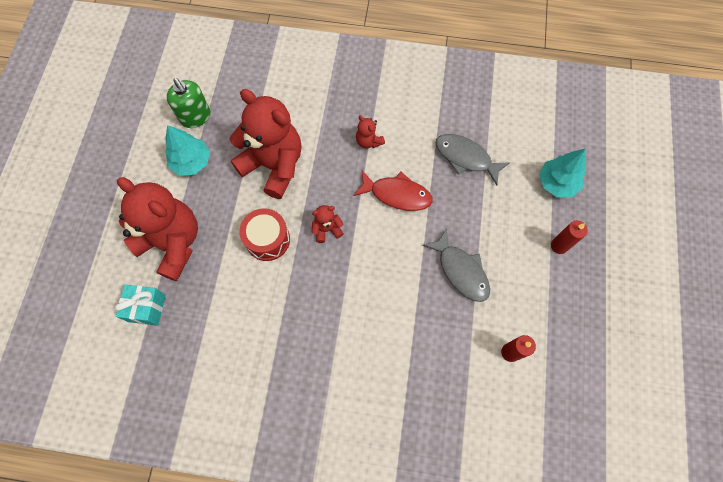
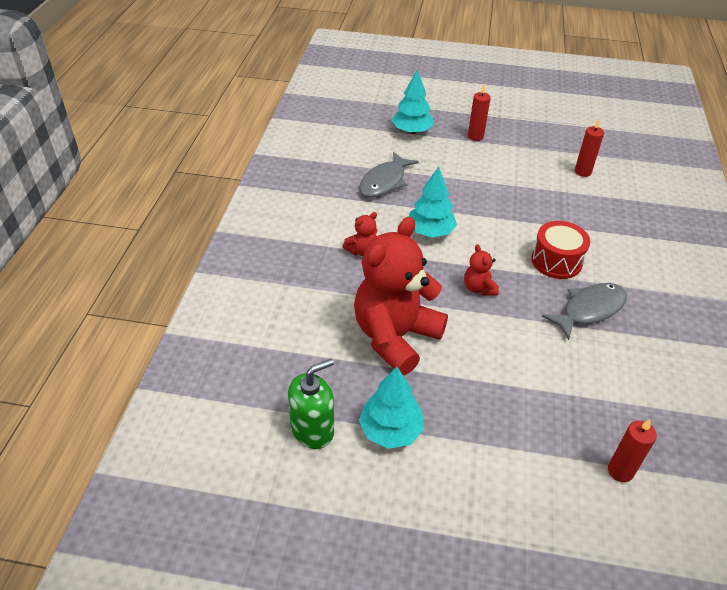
camera: 90 degrees left, 25 degrees down
(147, 308) = (620, 471): turquoise gift -> red candle
(172, 243) = (520, 446): red teddy bear -> none
(267, 239) = (499, 342): red drum -> red drum (556, 261)
(397, 194) = (430, 232): red fish -> turquoise tree
(461, 271) = (511, 194): grey fish -> grey fish (589, 310)

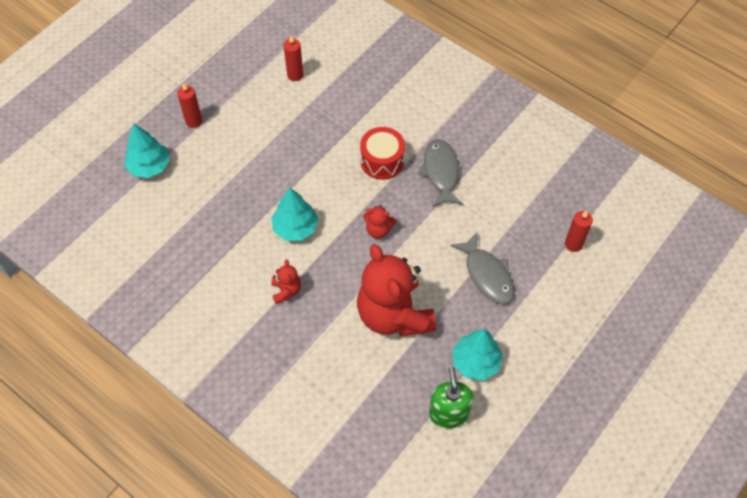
camera: 60 degrees left, 15 degrees up
(384, 182) = (208, 228): grey fish -> grey fish (487, 274)

